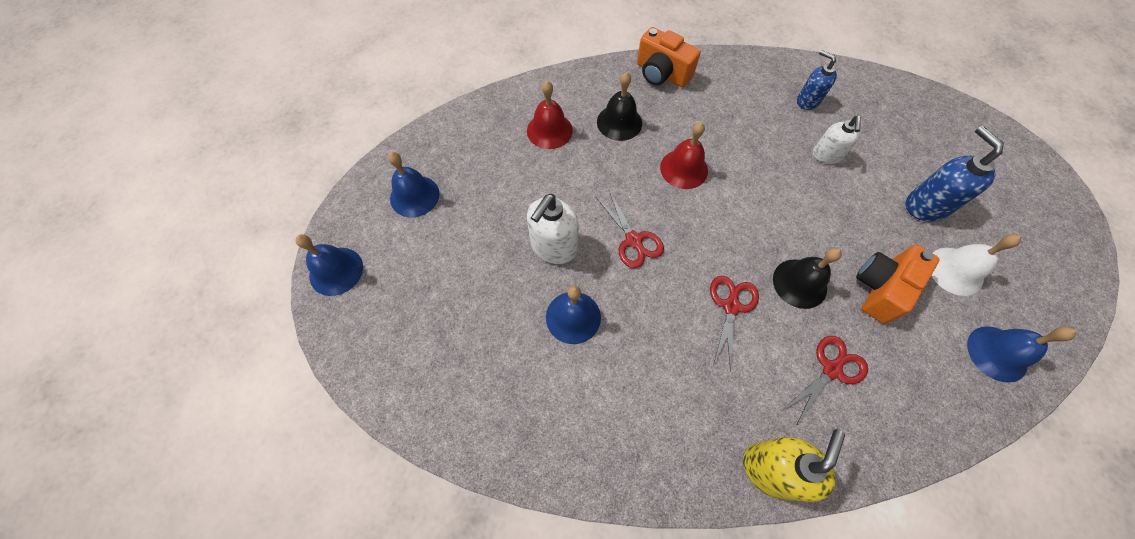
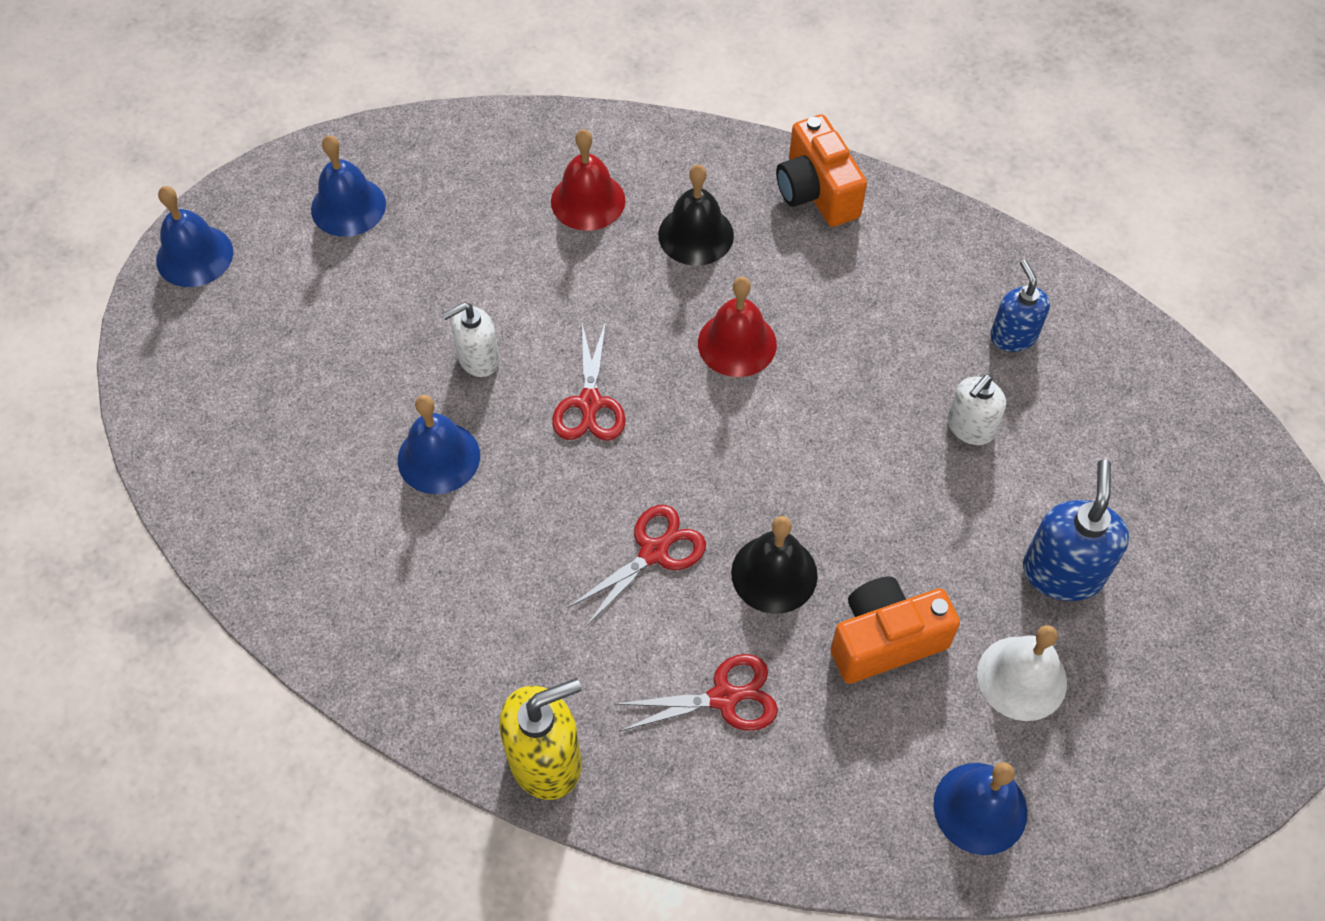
camera: 30 degrees right, 5 degrees down
(553, 247) = (478, 359): white soap dispenser -> white soap dispenser, size x0.66

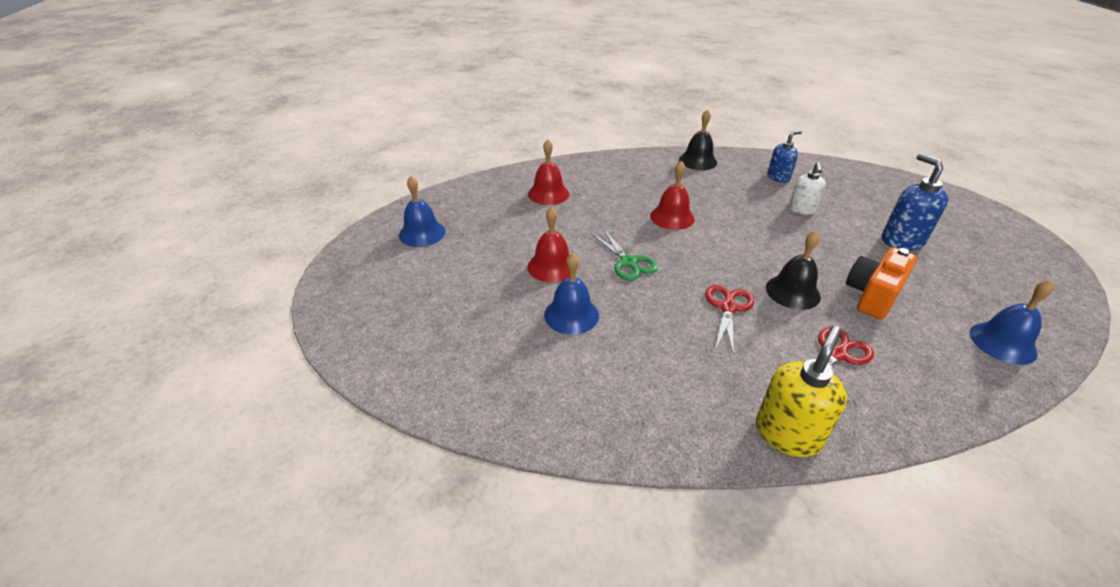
camera: 30 degrees left, 20 degrees down
(194, 256) = (340, 282): blue bell -> none
(478, 359) = (552, 266): white soap dispenser -> red bell
(589, 403) = (628, 262): red scissors -> green scissors
(696, 235) = (611, 189): black bell -> black bell (698, 161)
(816, 192) = (647, 161): orange camera -> none
(1013, 336) = (778, 177): blue soap dispenser -> blue soap dispenser turned 105 degrees clockwise
(1022, 678) = (942, 284): white bell -> none

